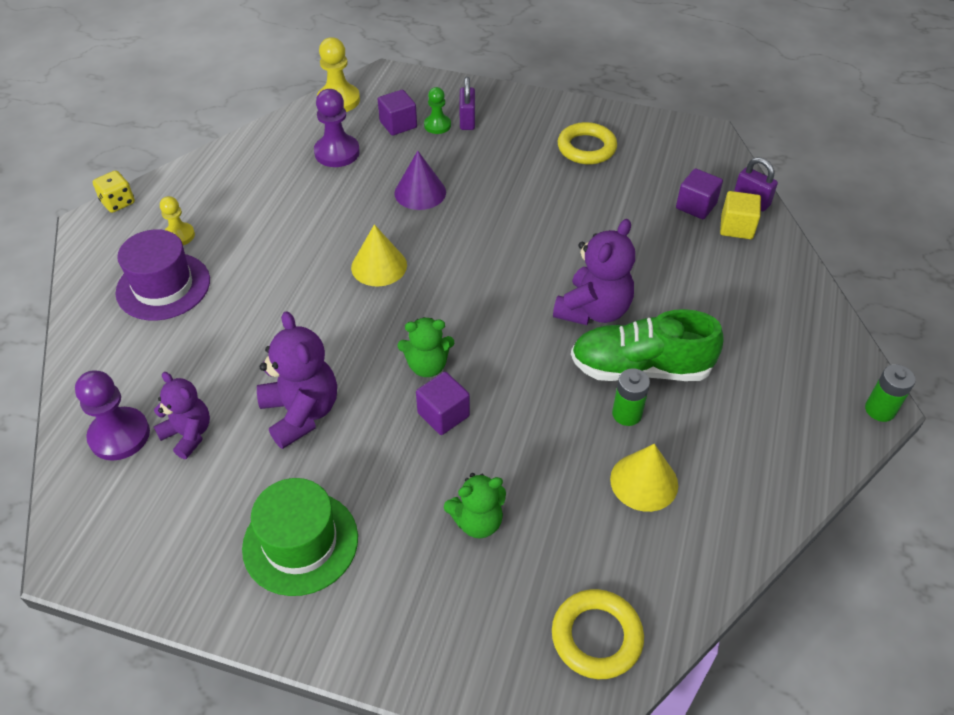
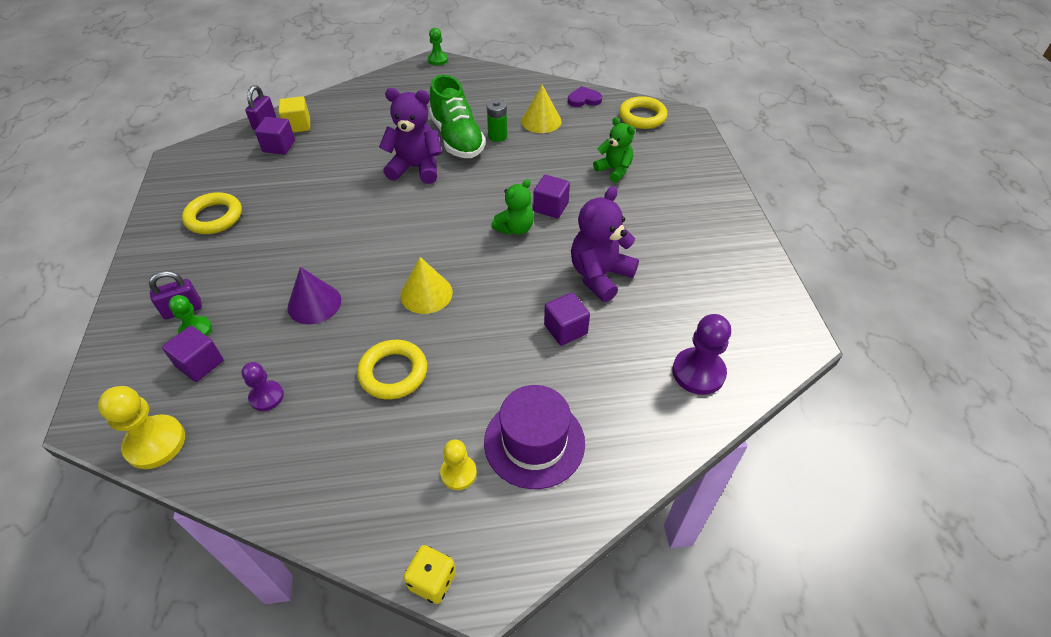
camera: 115 degrees left, 0 degrees up
(188, 434) = (664, 330): purple teddy bear -> none
(255, 353) = (565, 329): none -> purple cube
(300, 542) = (688, 234): green hat -> none
(303, 223) = (393, 373): none -> yellow ring
(337, 152) = (266, 396): purple pawn -> purple pawn, size x0.62
(427, 366) = (515, 228): green teddy bear -> green teddy bear turned 75 degrees clockwise
(685, 570) = (584, 99): none -> purple heart
(880, 410) = (438, 60): green battery -> green pawn

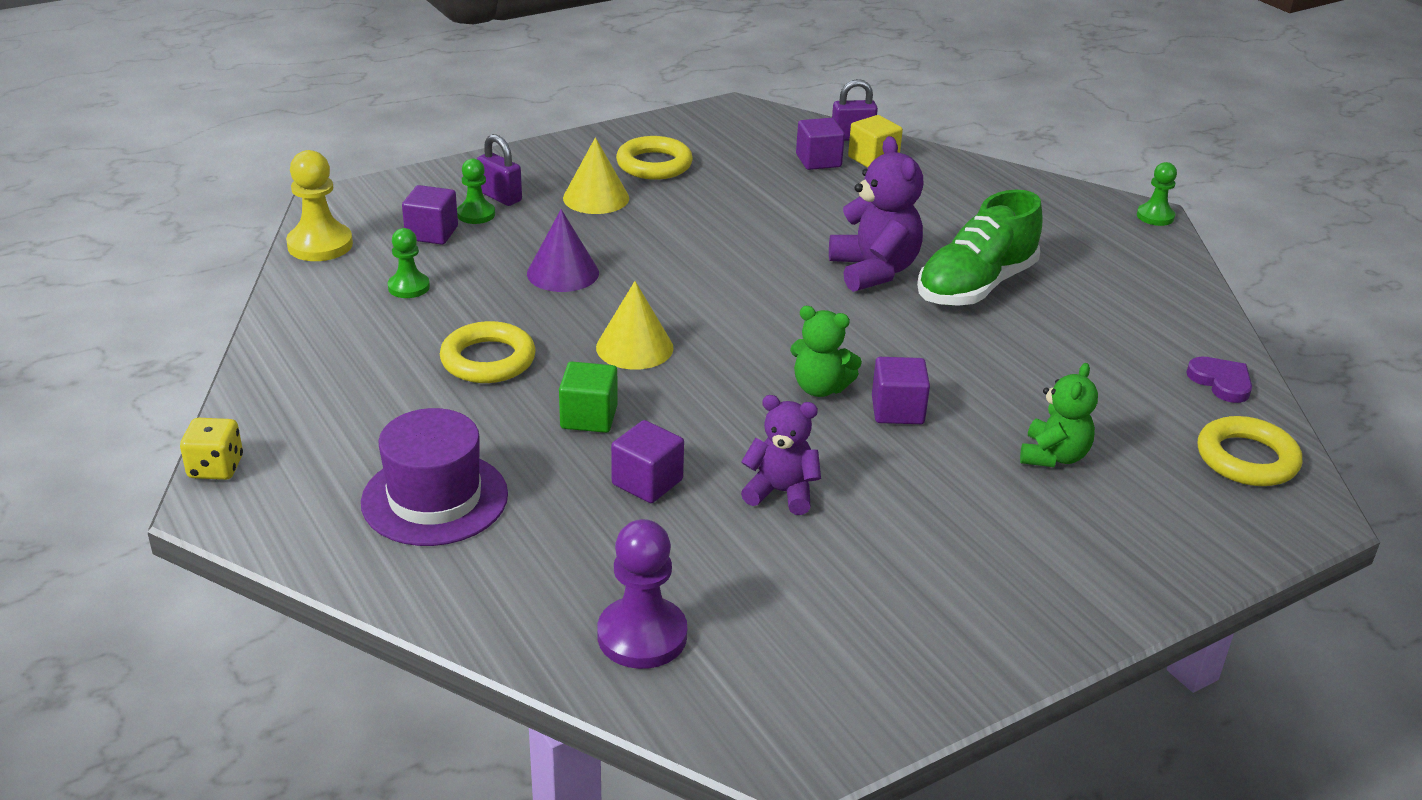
camera: 65 degrees right, 15 degrees down
(266, 396) = (409, 287): purple pawn -> green pawn
(458, 473) = (362, 449): yellow pawn -> none
(488, 337) = (589, 417): none -> green cube
(497, 136) = (1020, 320): green battery -> none
(541, 121) = (1106, 351): yellow cone -> yellow cone (596, 198)
(600, 276) = (781, 492): purple teddy bear -> purple teddy bear, size x0.65

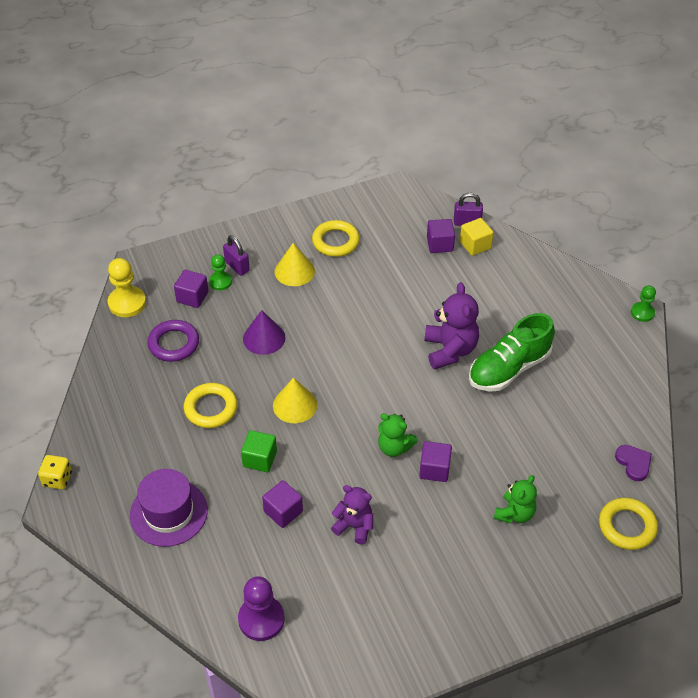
camera: 10 degrees right, 15 degrees up
(409, 287) = (174, 344): green pawn -> purple ring

